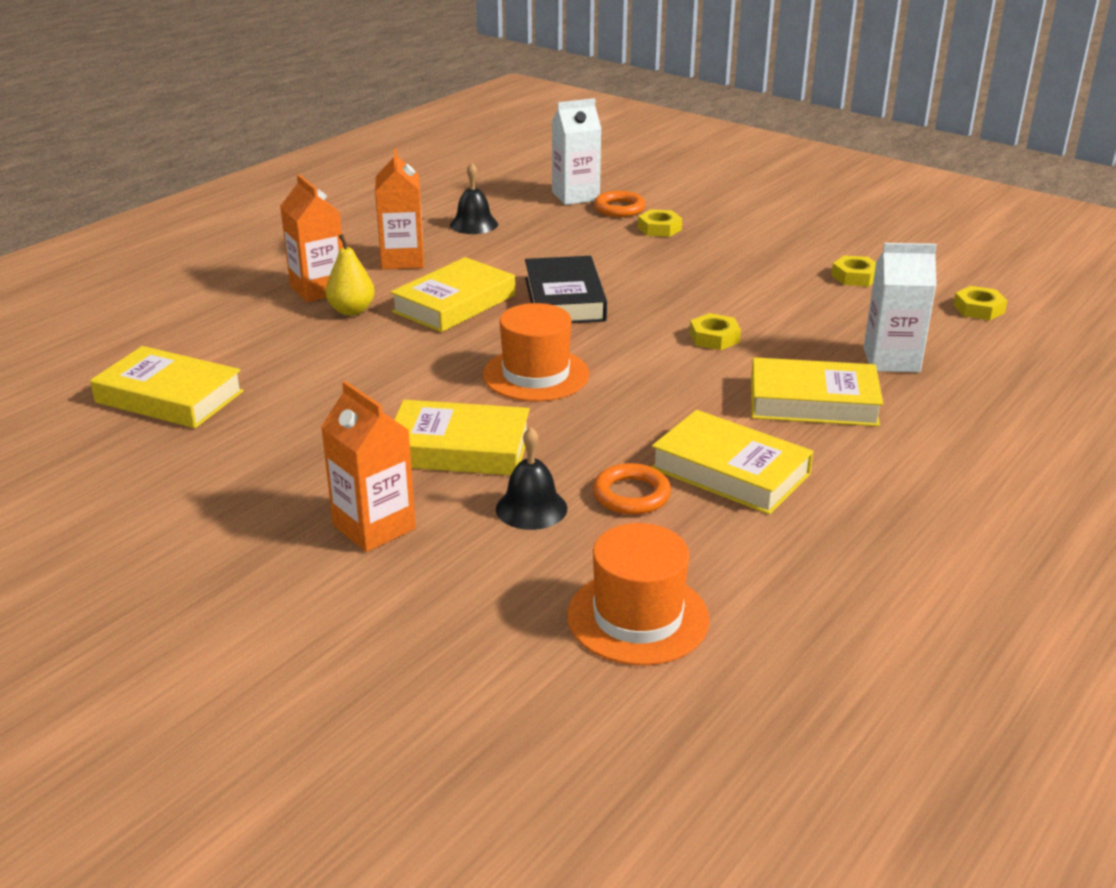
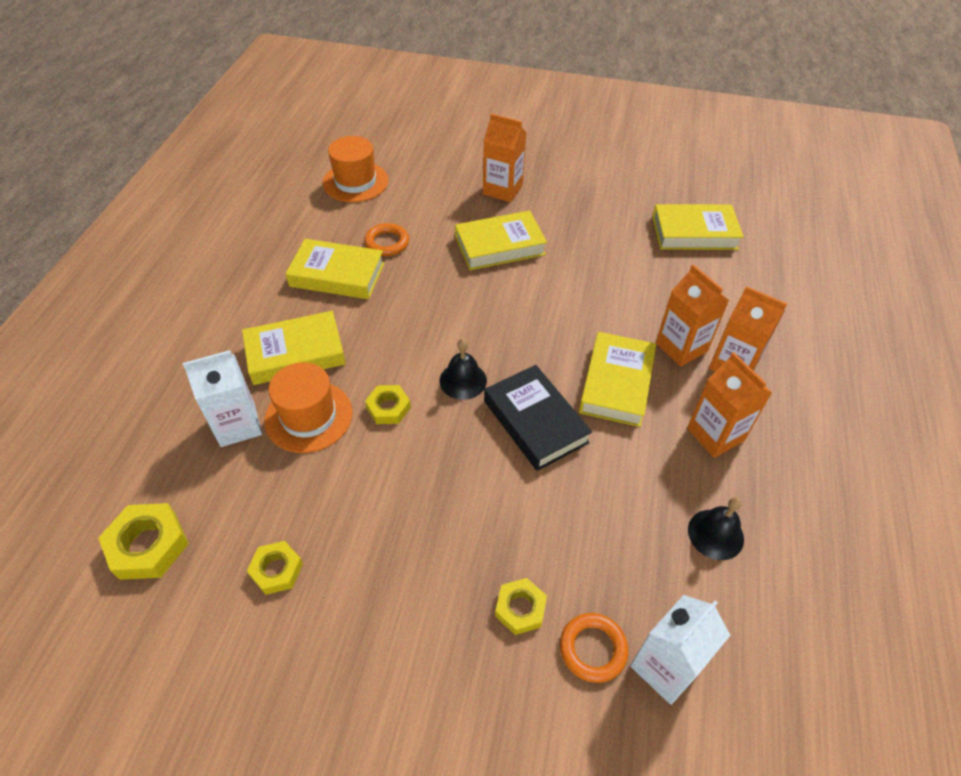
camera: 155 degrees right, 20 degrees up
(351, 311) = (681, 347): yellow pear -> orange carton
(531, 508) = (435, 220): black bell -> black bell (463, 380)
(536, 375) = (497, 320): orange hat -> orange hat (309, 416)
(978, 309) = (148, 545): yellow nut -> yellow nut, size x1.56

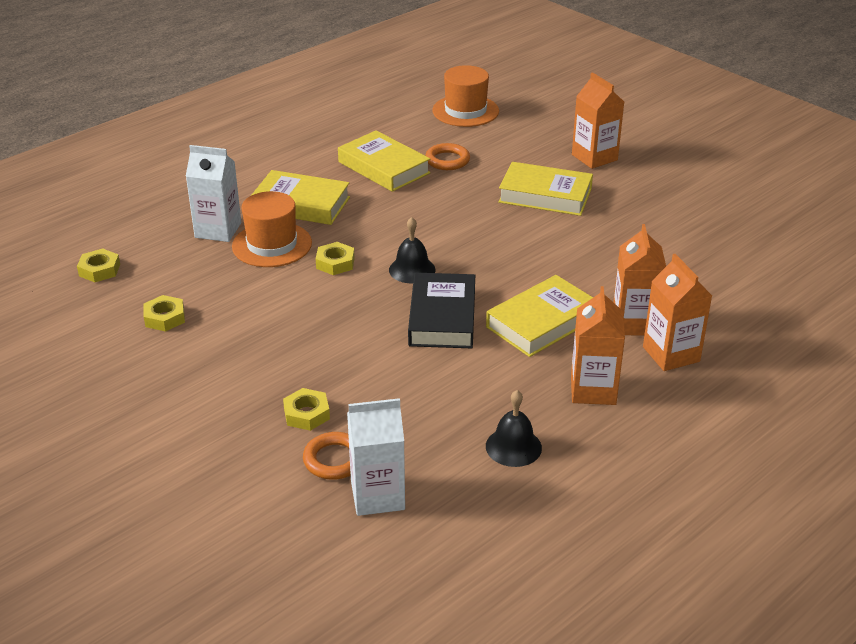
camera: 35 degrees right, 15 degrees down
(148, 545) = (99, 270): yellow nut -> yellow nut, size x0.64
(694, 233) = (754, 251): yellow book -> none

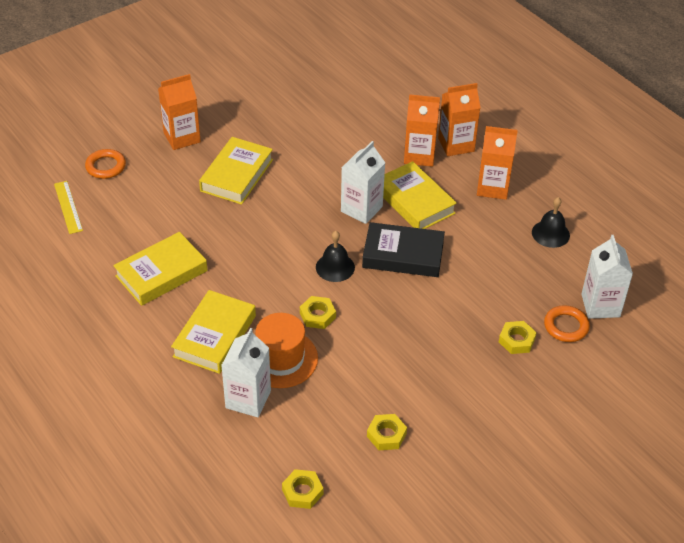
camera: 85 degrees left, 10 degrees up
(447, 160) = (160, 229): orange ring -> orange ring (106, 166)
(465, 111) = (68, 207): orange hat -> yellow ruler
(515, 282) = (361, 209): none -> white carton

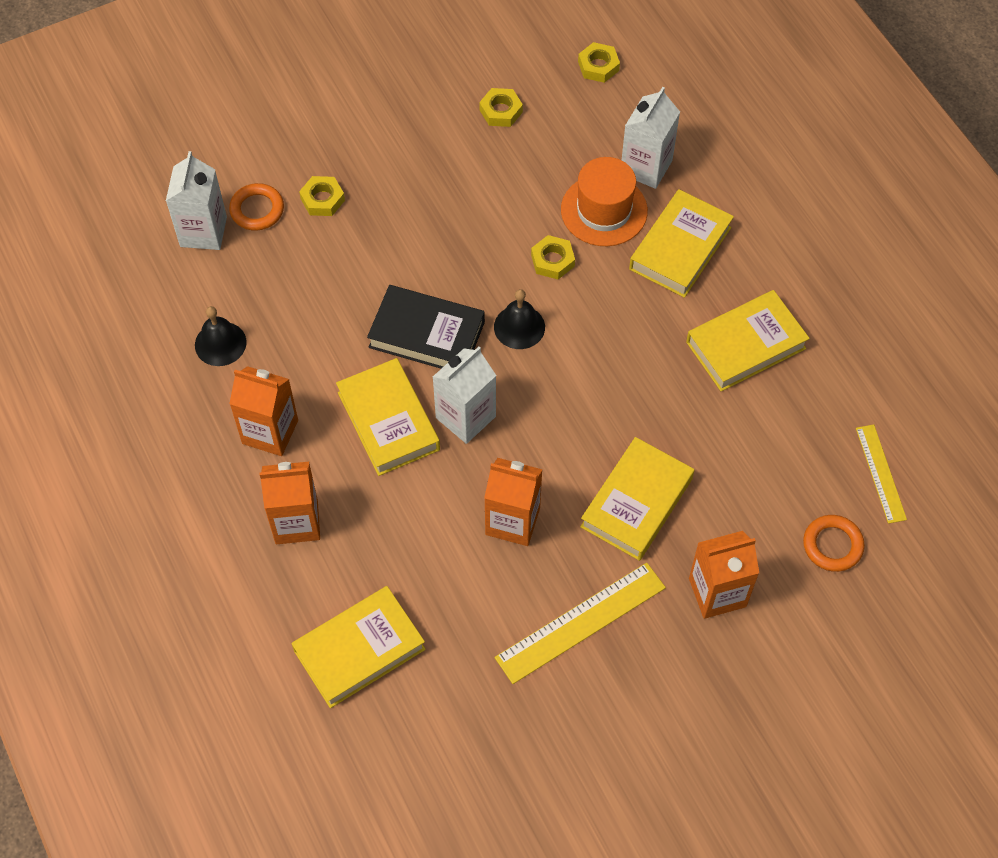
camera: 170 degrees left, 15 degrees up
(266, 116) = (581, 622): none -> yellow ruler
(396, 93) = (359, 650): none -> yellow book
(419, 155) = (358, 507): orange carton -> orange carton (512, 521)

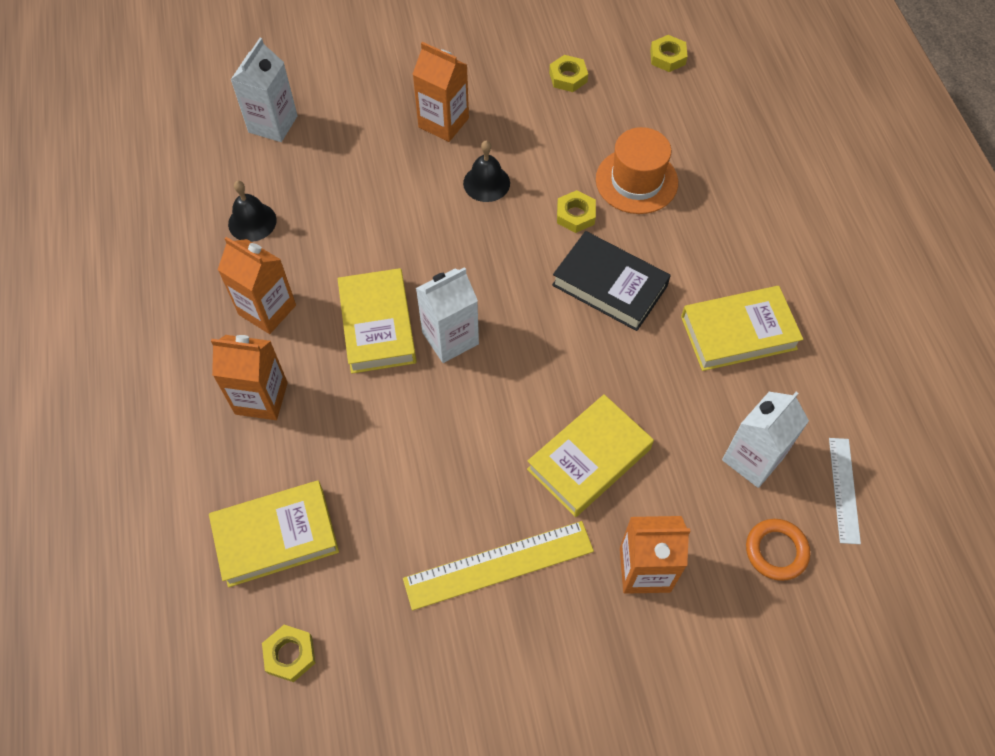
camera: 15 degrees right, 0 degrees up
(257, 210) = (325, 115): orange ring -> none
(322, 199) = (385, 119): yellow nut -> yellow nut (290, 654)
(426, 335) = (438, 255): black book -> black book (609, 285)
(512, 521) = (463, 447): orange carton -> orange carton (443, 123)
(519, 327) = (526, 267): black bell -> black bell (486, 183)
(646, 167) = (687, 151): white carton -> white carton (752, 459)
(680, 248) = (699, 230): yellow book -> none
(880, 473) = (844, 490): yellow ruler -> white ruler

